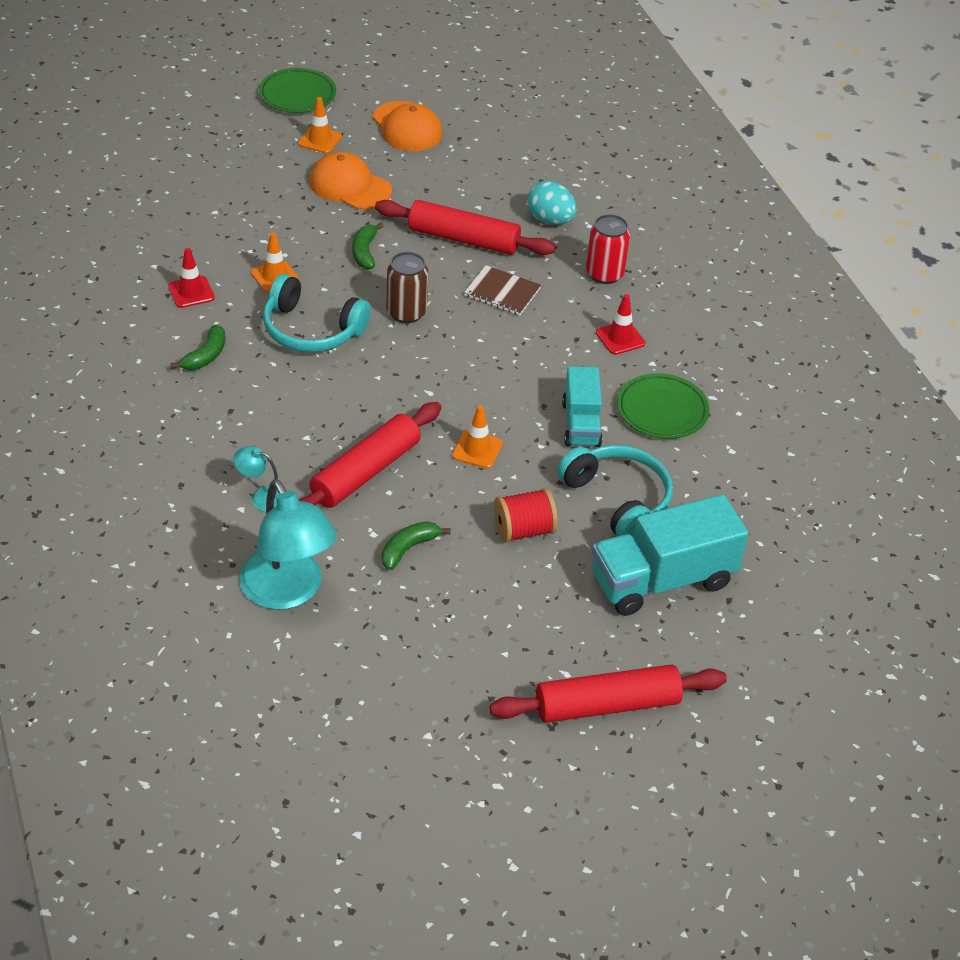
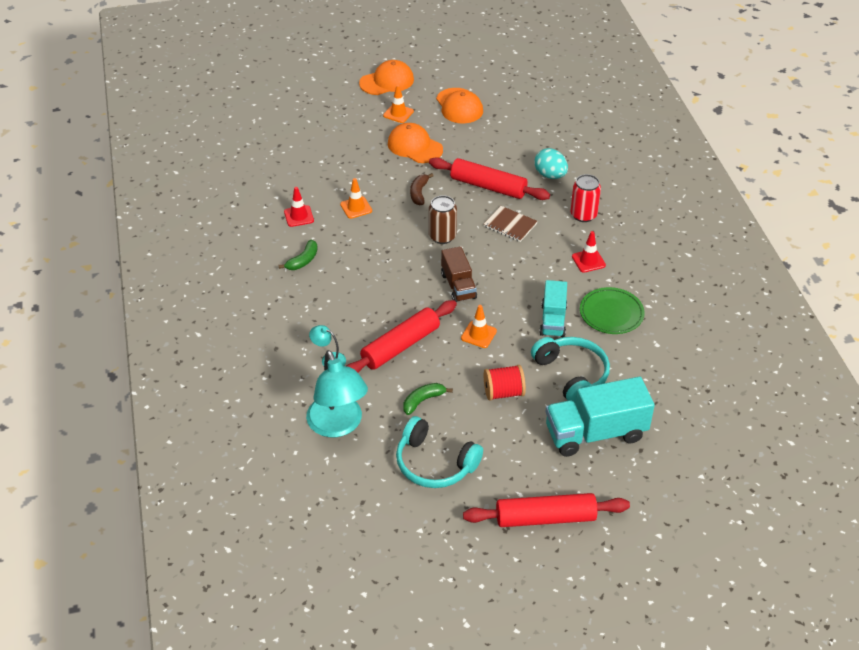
camera: 10 degrees right, 0 degrees up
(297, 95) = (387, 81): green plate -> orange cap
(311, 330) = (376, 246): turquoise headphones -> turquoise headphones (434, 464)
(364, 252) = (419, 193): green banana -> brown banana
(438, 382) = (458, 286): none -> brown truck

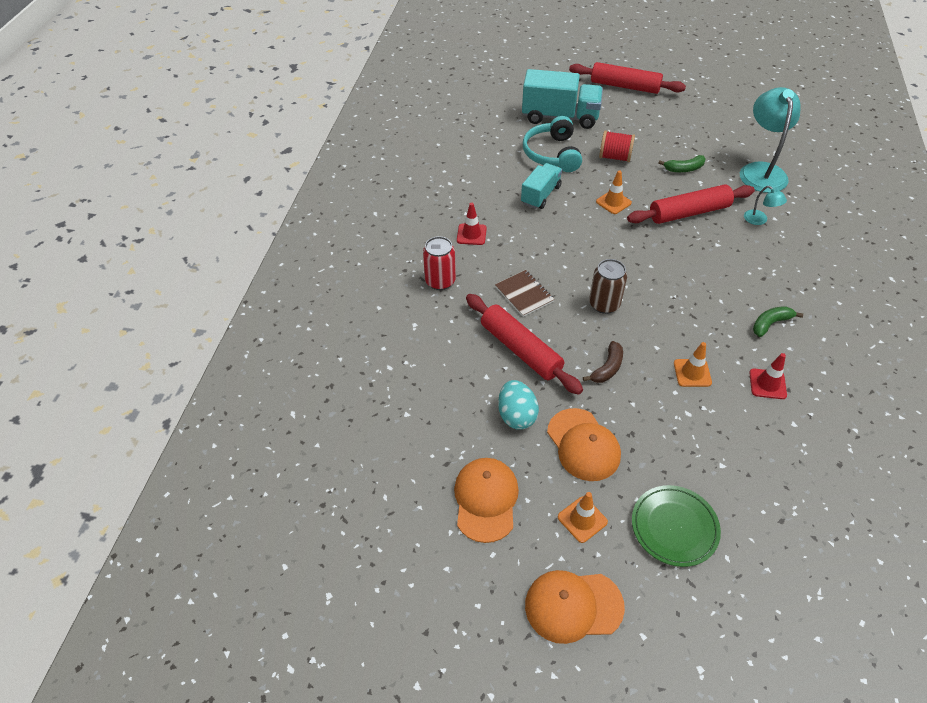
camera: 155 degrees left, 5 degrees up
(434, 464) = (690, 130): turquoise headphones -> none
(458, 286) = (611, 248): brown truck -> none
(550, 175) = (440, 341): turquoise egg -> turquoise egg (516, 415)
(611, 313) = (486, 186): green plate -> green plate (674, 527)

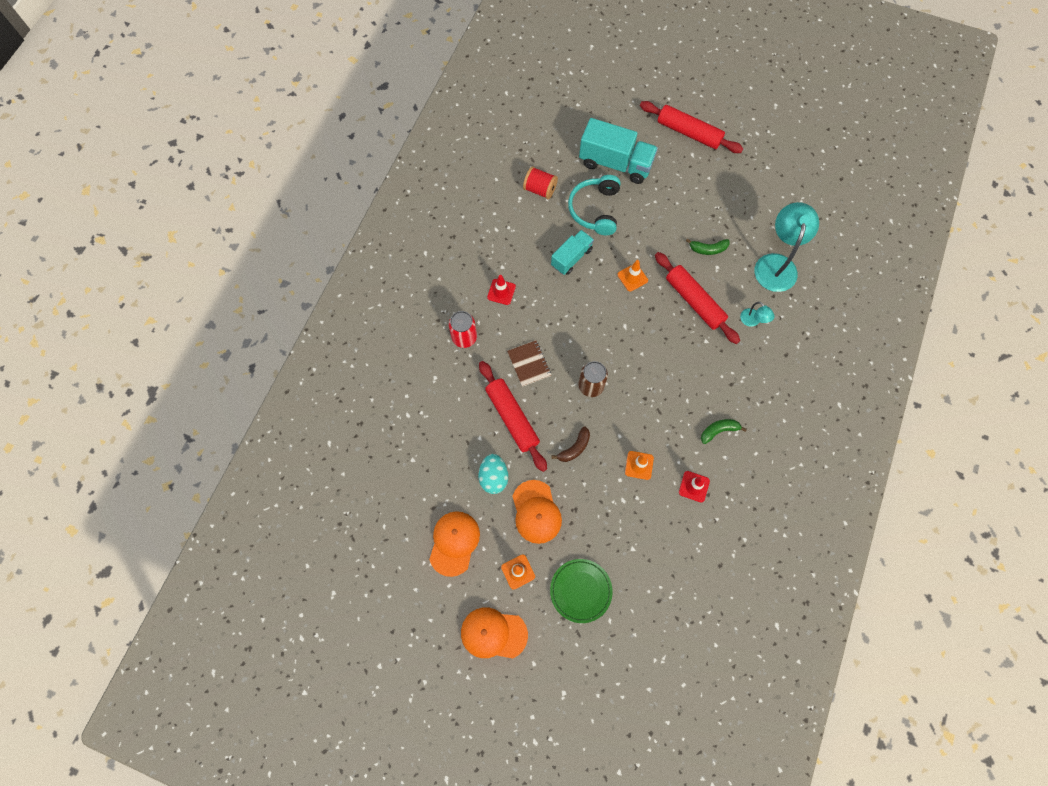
camera: 10 degrees right, 20 degrees up
(615, 157) = (650, 224): red spool -> red spool (540, 189)
(689, 212) = (694, 301): red rolling pin -> red rolling pin turned 60 degrees clockwise

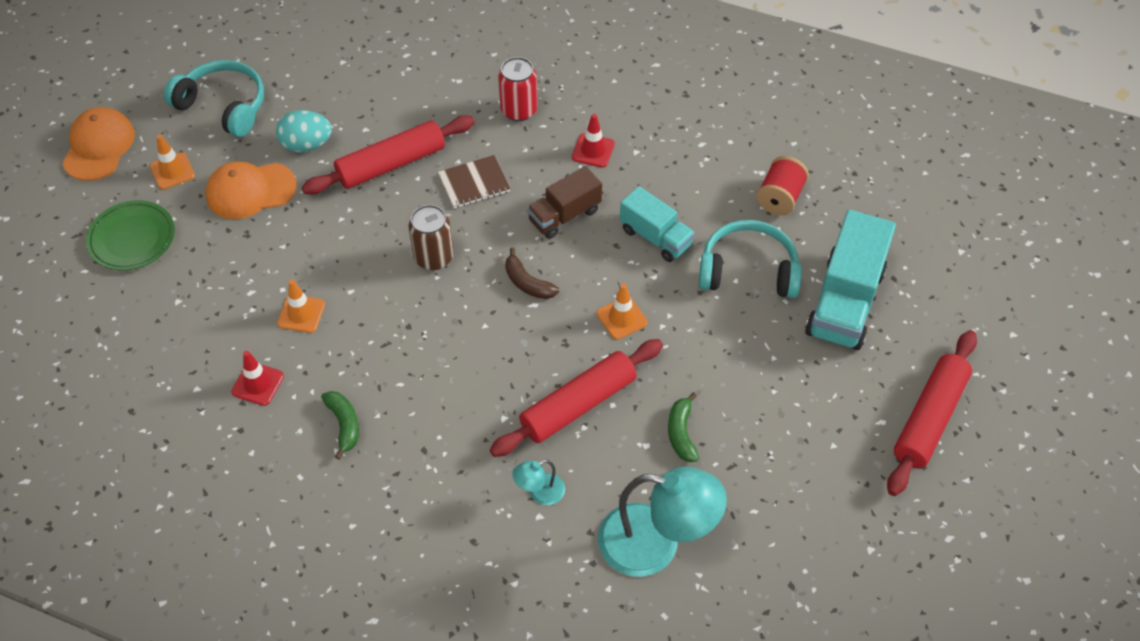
camera: 90 degrees right, 15 degrees down
(454, 543) = (223, 106): orange cap -> turquoise headphones
(555, 309) = (564, 215): none -> brown truck
(574, 448) = (337, 235): brown banana -> brown banana (527, 283)

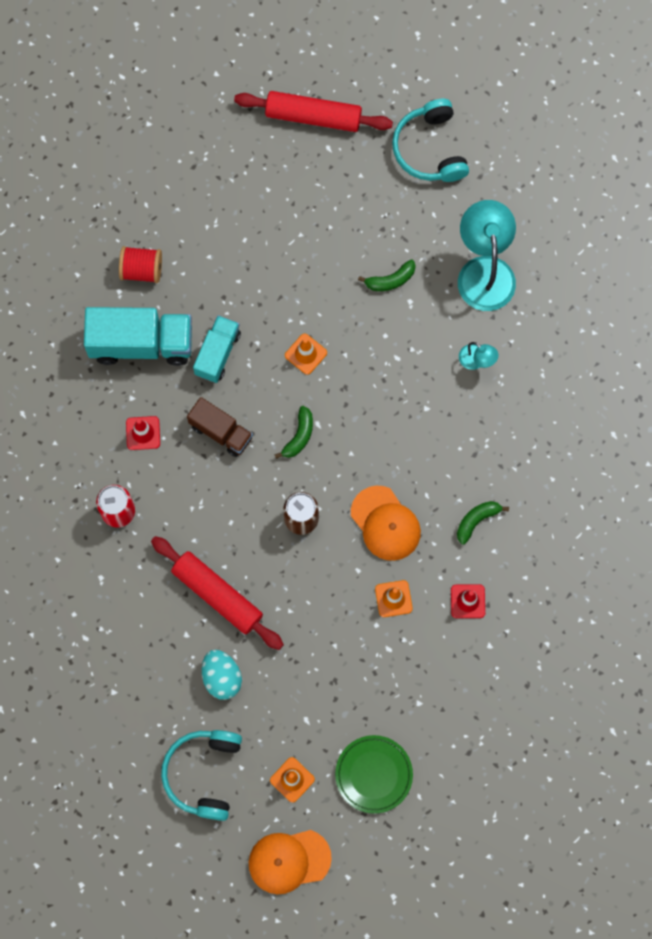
camera: 110 degrees left, 20 degrees up
(250, 191) = (288, 701): orange cap -> orange cap (385, 523)
(474, 183) = (213, 517): brown notebook -> none
(527, 283) = (299, 436): brown banana -> green banana
(578, 405) = (395, 359): red rolling pin -> none
(748, 270) = (225, 274): turquoise headphones -> turquoise headphones (429, 149)
(844, 302) = (230, 197): turquoise truck -> turquoise truck (141, 343)

